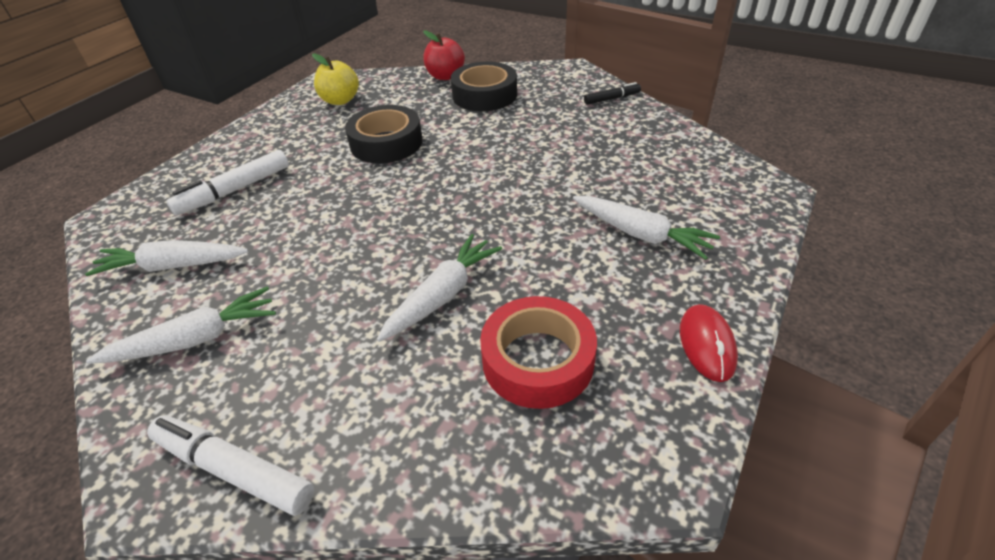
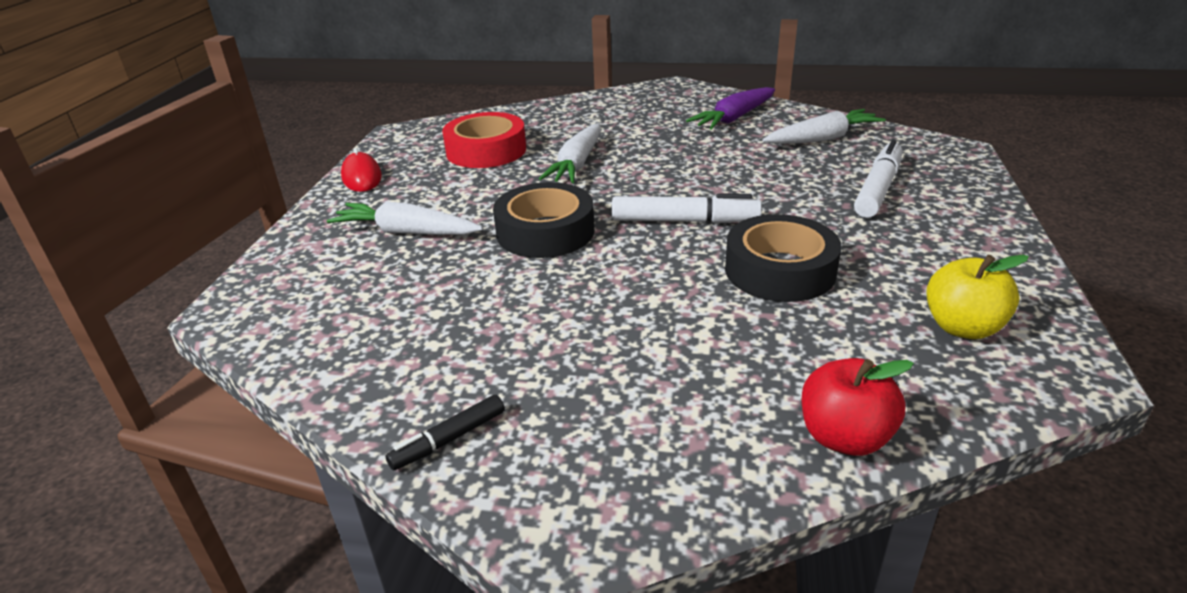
camera: 160 degrees right, 10 degrees down
(196, 339) = (734, 118): white carrot -> purple carrot
(233, 470) = (637, 95): white marker -> white marker (684, 221)
(484, 95) = (711, 396): black tape -> black tape (545, 232)

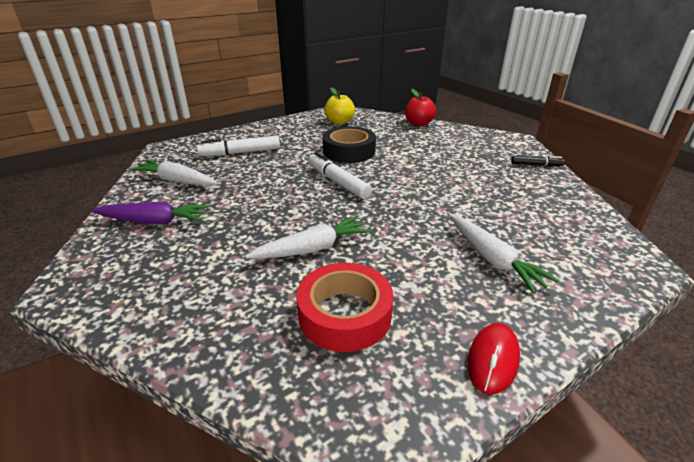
camera: 135 degrees left, 0 degrees up
(545, 232) = (409, 212): black tape -> none

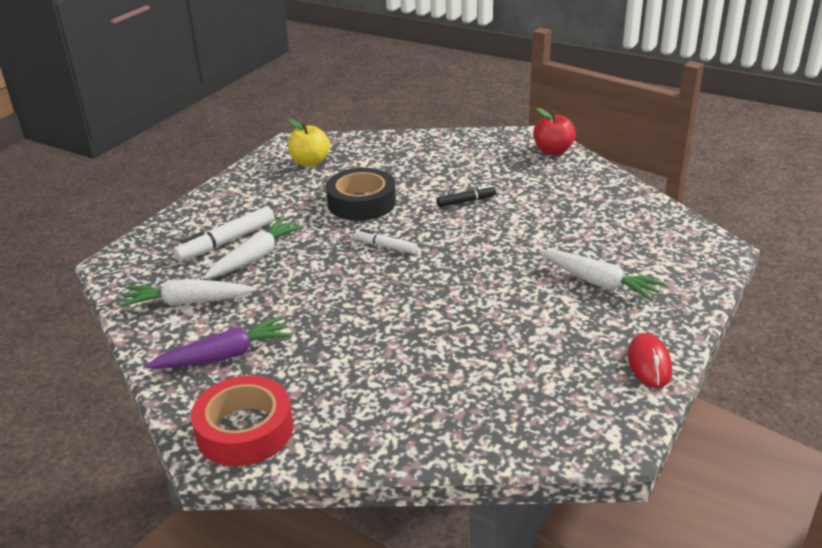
camera: 25 degrees left, 0 degrees up
(313, 248) = (428, 326): white carrot -> white carrot (256, 257)
(337, 182) = (385, 246): white marker -> white marker, size x0.59
(344, 314) = (511, 373): red tape -> red tape (245, 430)
(418, 124) = (411, 140): red apple -> red apple (553, 151)
(536, 165) = (576, 165): black marker -> black marker (466, 201)

